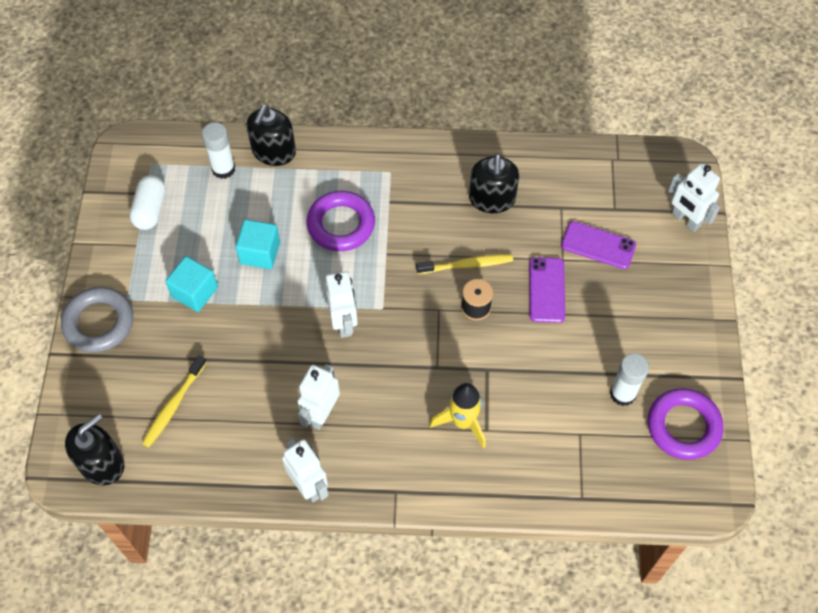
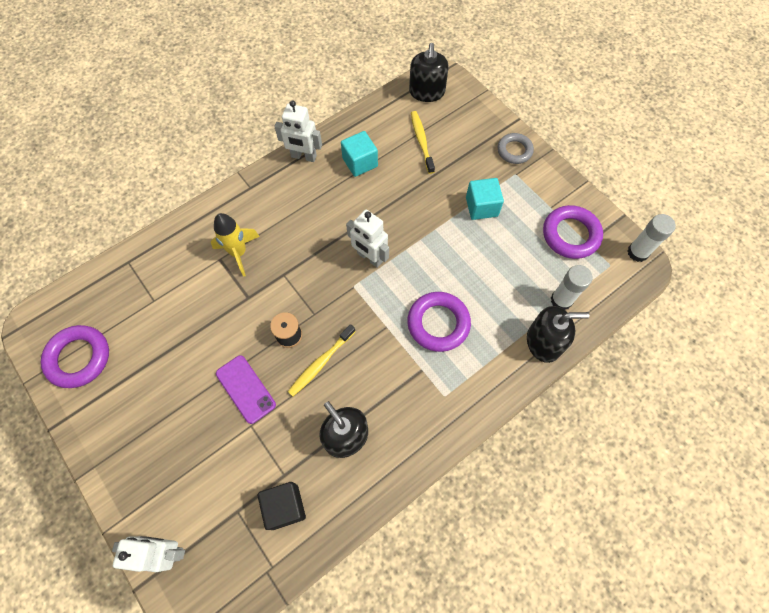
camera: 140 degrees right, 5 degrees up
(99, 322) = (514, 151): grey ring -> grey ring, size x0.65
(150, 210) = (570, 235): white capsule -> purple ring
(260, 253) = (470, 261): turquoise cube -> turquoise cube (360, 162)
(273, 151) = (543, 342): black soap dispenser -> black soap dispenser turned 105 degrees clockwise
(321, 414) = (332, 196): white robot -> none
(575, 187) = (285, 506): none -> black cube
(598, 245) = (229, 462): purple phone -> none
(622, 394) = (138, 350): white glue stick -> white glue stick (637, 252)

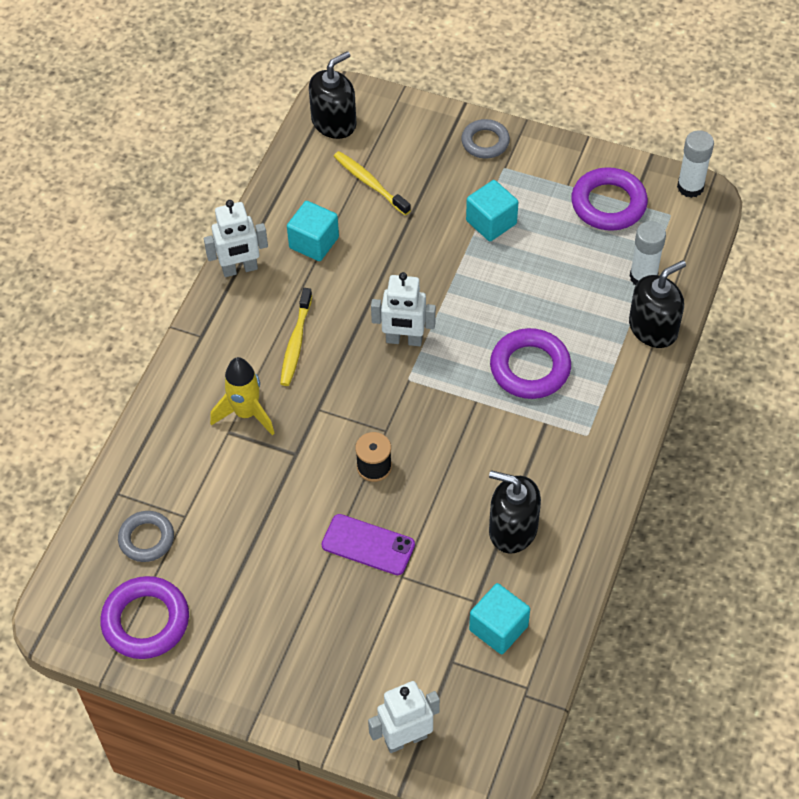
camera: 30 degrees left, 10 degrees down
(121, 302) = (146, 539): none -> grey ring
(285, 506) = (498, 628): black cube -> turquoise cube
(321, 363) = (431, 475): yellow toothbrush -> yellow toothbrush (296, 342)
(427, 92) = (334, 122): black soap dispenser -> black soap dispenser turned 105 degrees counterclockwise

